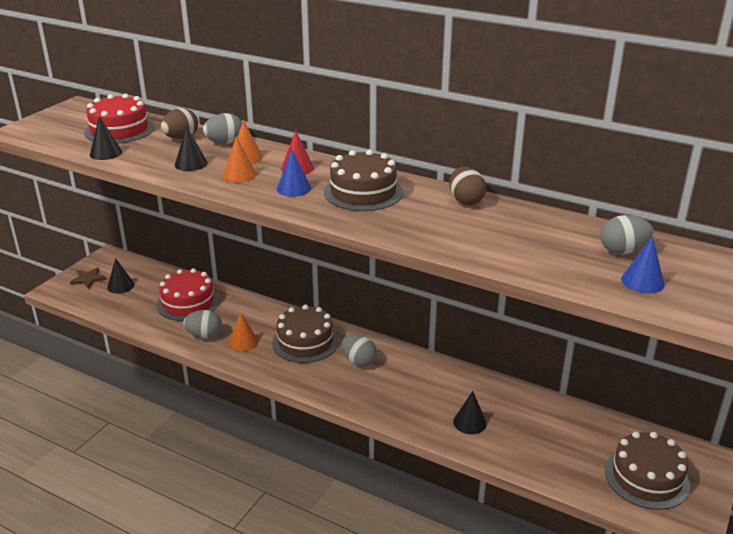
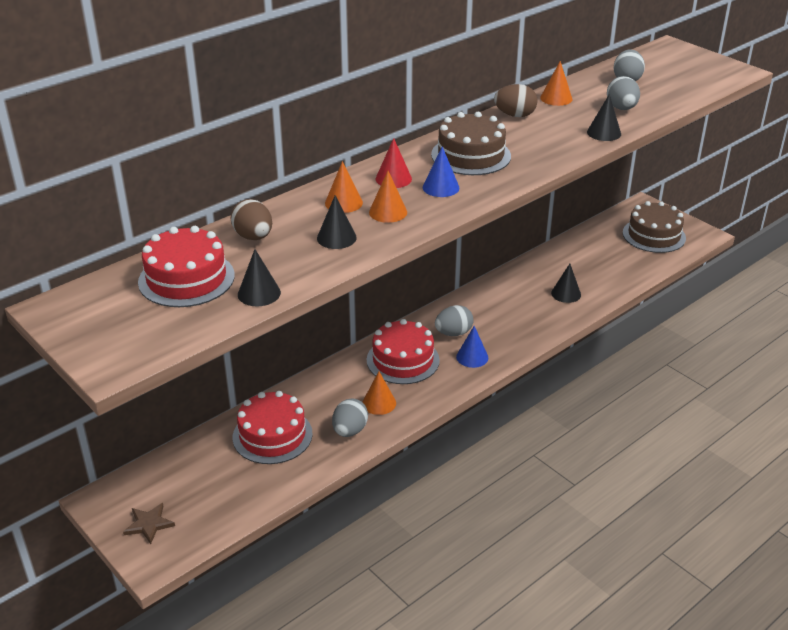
camera: 70 degrees left, 5 degrees up
(120, 286) = (190, 492): black cone -> black cone (604, 133)
(225, 143) = (292, 210): grey egg -> grey egg (621, 108)
(305, 342) = (403, 360): brown cake -> red cake
(527, 216) = (556, 98): none -> orange cone
(642, 281) = (671, 85): blue cone -> blue cone (472, 357)

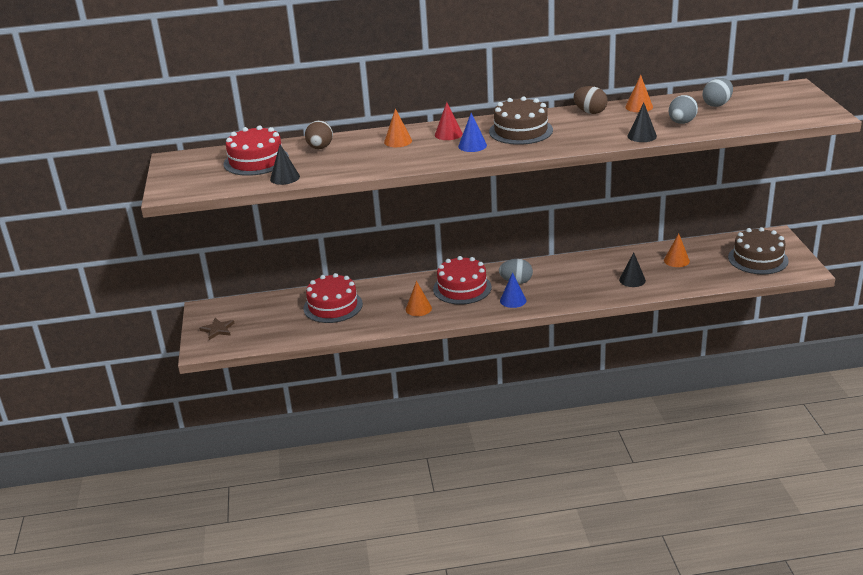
camera: 35 degrees right, 5 degrees down
(336, 238) = (367, 159): black cone -> none
(350, 431) = (382, 318): grey egg -> none
(388, 212) = (418, 152): orange cone -> orange cone (676, 260)

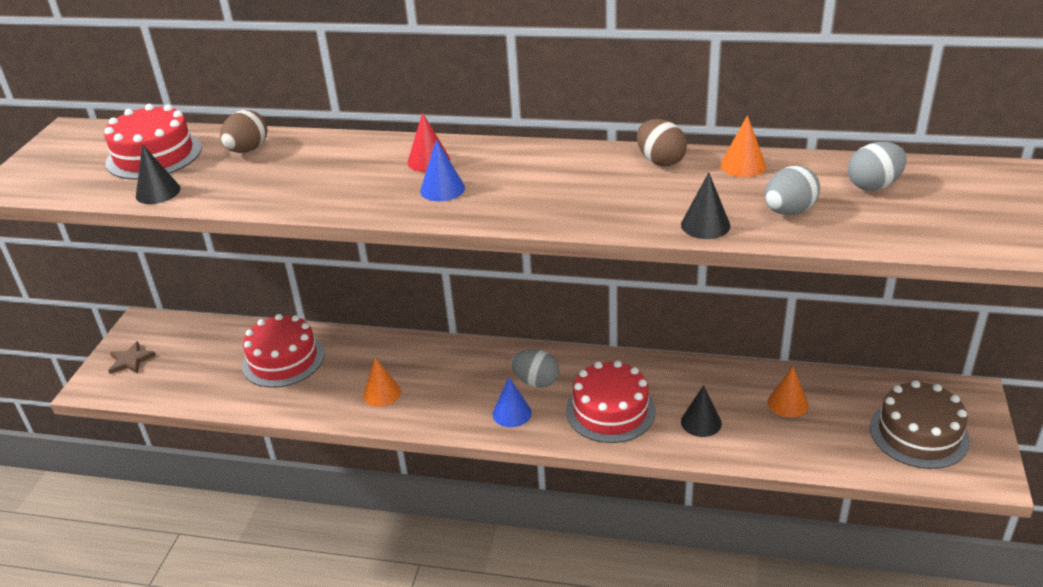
camera: 20 degrees right, 5 degrees up
(398, 141) = (353, 159): orange cone -> none
(462, 288) = (459, 373): red cake -> red cake (610, 410)
(521, 131) = (532, 176): brown cake -> none

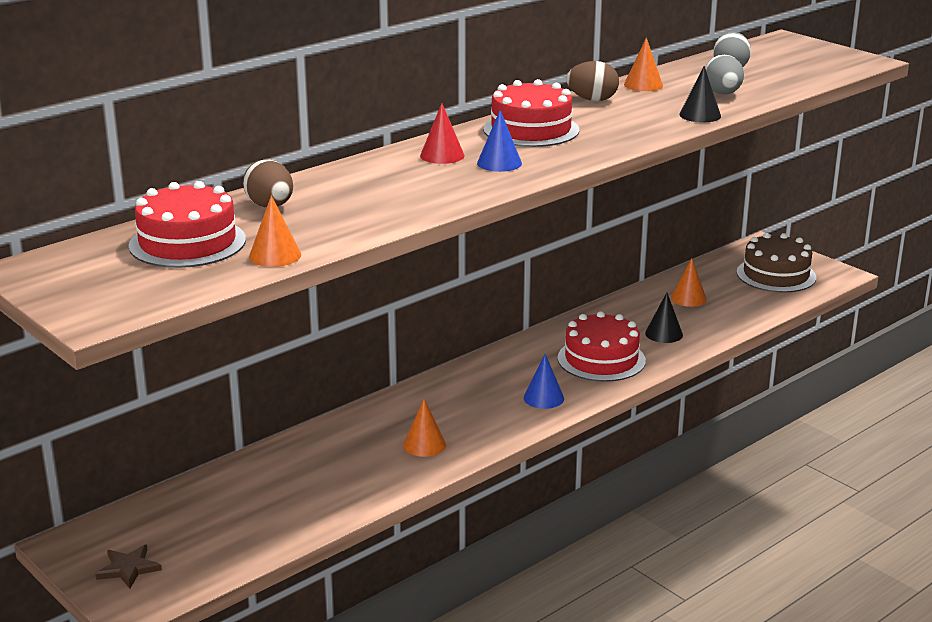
camera: 55 degrees left, 10 degrees down
(158, 192) = (275, 255): black cone -> orange cone
(283, 359) = (288, 477): red cake -> red cake (531, 129)
(536, 382) = (520, 374): grey egg -> none

